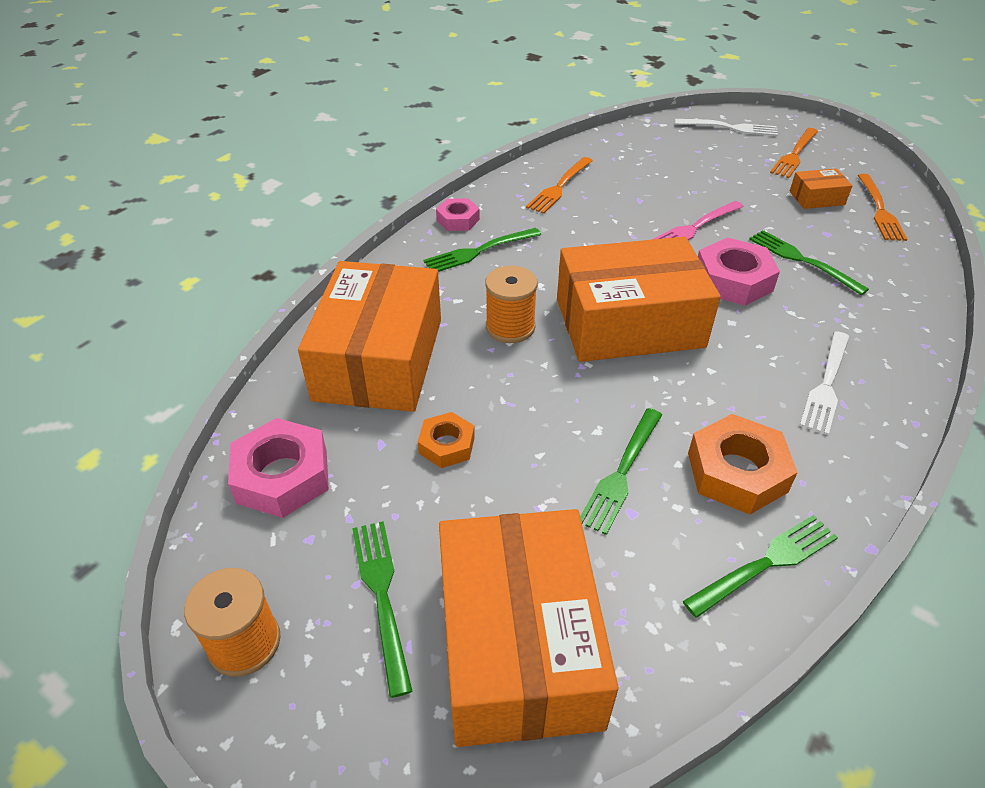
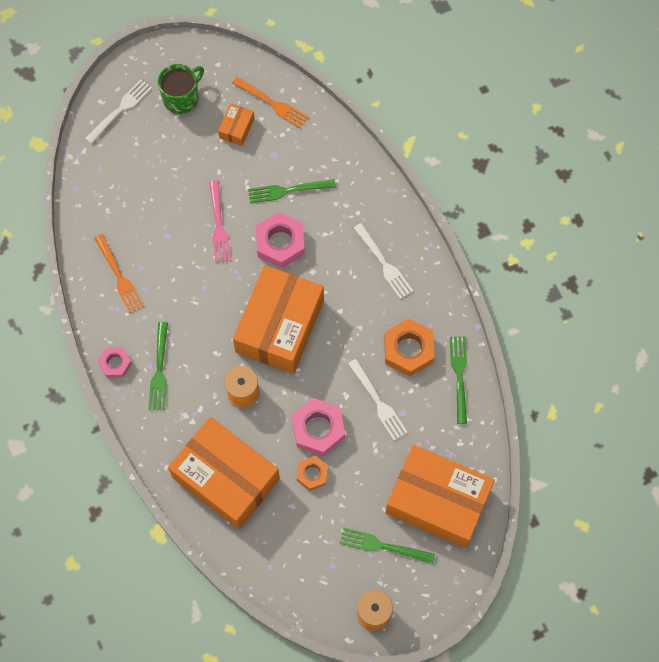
camera: 60 degrees left, 25 degrees up
(282, 476) = (286, 563): pink nut -> pink nut (318, 429)
(622, 472) = (378, 402): green fork -> white fork
(794, 154) = (181, 97): orange fork -> green mug

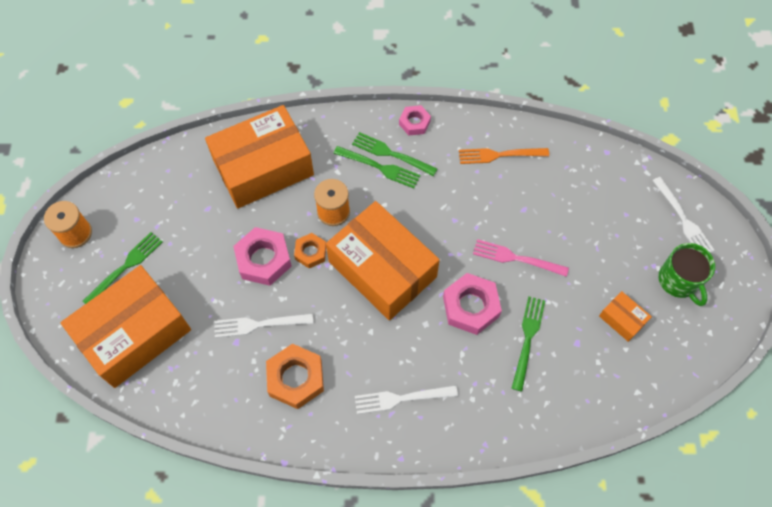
camera: 115 degrees right, 5 degrees down
(272, 103) = (641, 367): orange fork -> none
(312, 474) = (225, 237): orange nut -> orange nut (310, 252)
(459, 376) = (242, 416): green fork -> green fork (379, 167)

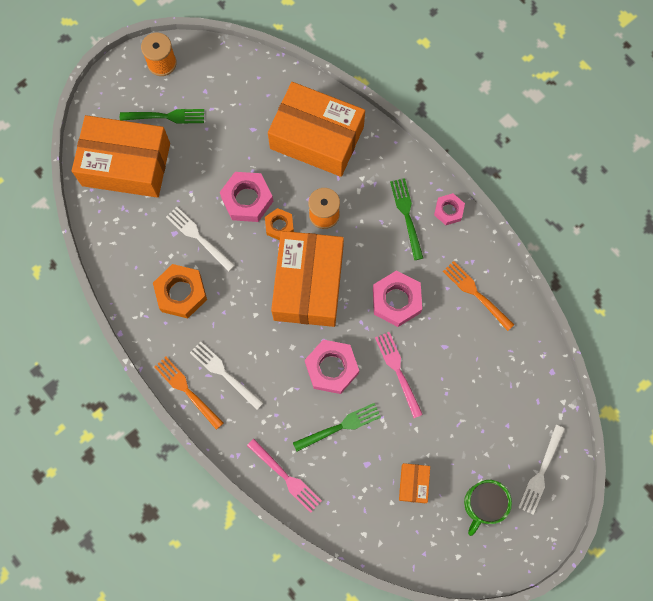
camera: 50 degrees right, 10 degrees up
(379, 167) = (388, 216): green fork -> none
(389, 443) = (187, 390): none -> orange fork
(455, 214) = (396, 300): none -> pink nut
(537, 418) = (286, 477): none -> pink fork

